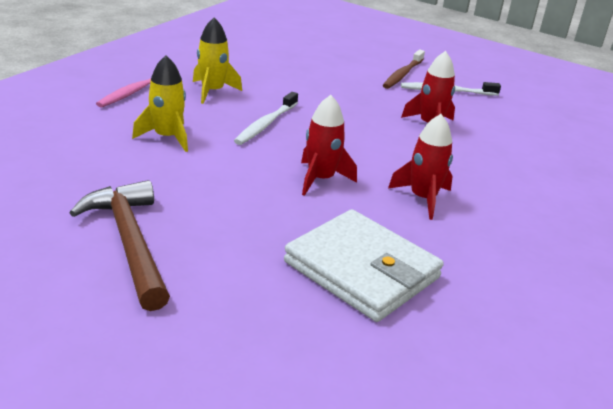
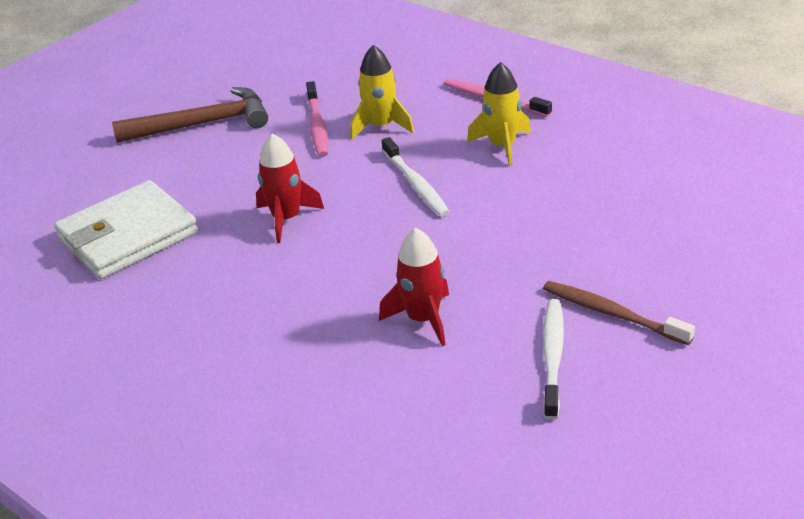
camera: 105 degrees right, 5 degrees up
(156, 169) = (317, 126): none -> pink toothbrush
(266, 124) = (416, 184): white toothbrush -> white toothbrush turned 150 degrees counterclockwise
(423, 198) = (236, 287): red rocket -> none

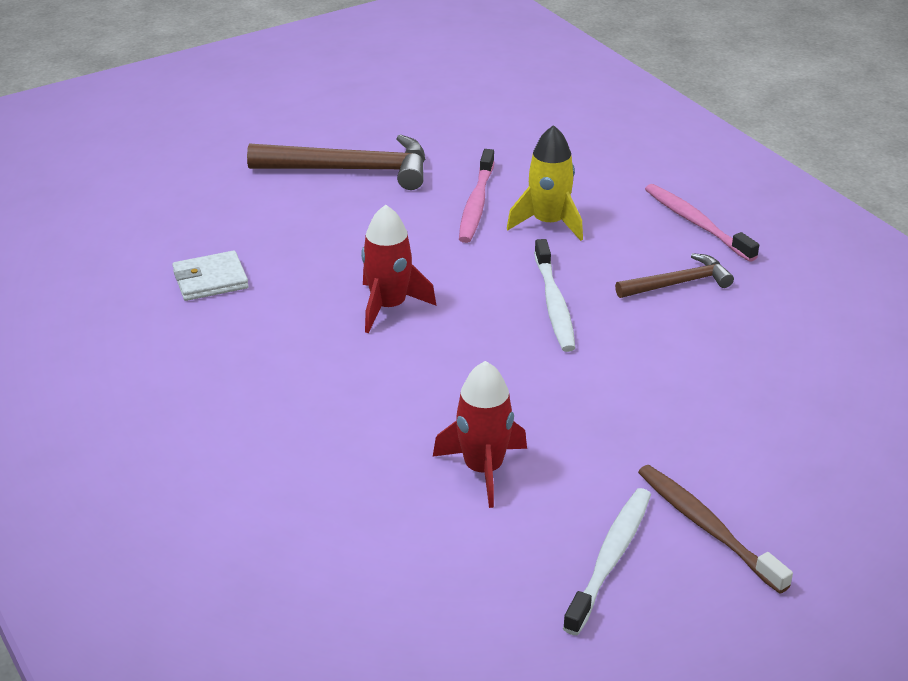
camera: 15 degrees right, 0 degrees up
(128, 236) = (210, 280): white wallet -> white wallet, size x0.50
(502, 146) = (678, 283): yellow rocket -> brown hammer

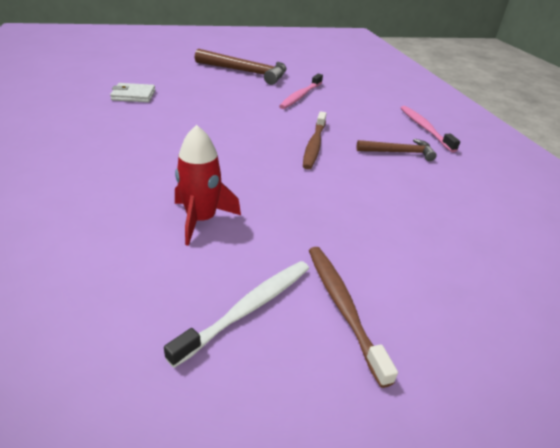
camera: 15 degrees right, 0 degrees up
(389, 307) = (216, 125): red rocket -> none
(548, 223) = (335, 111): yellow rocket -> none
(554, 304) = (314, 145): white toothbrush -> brown toothbrush

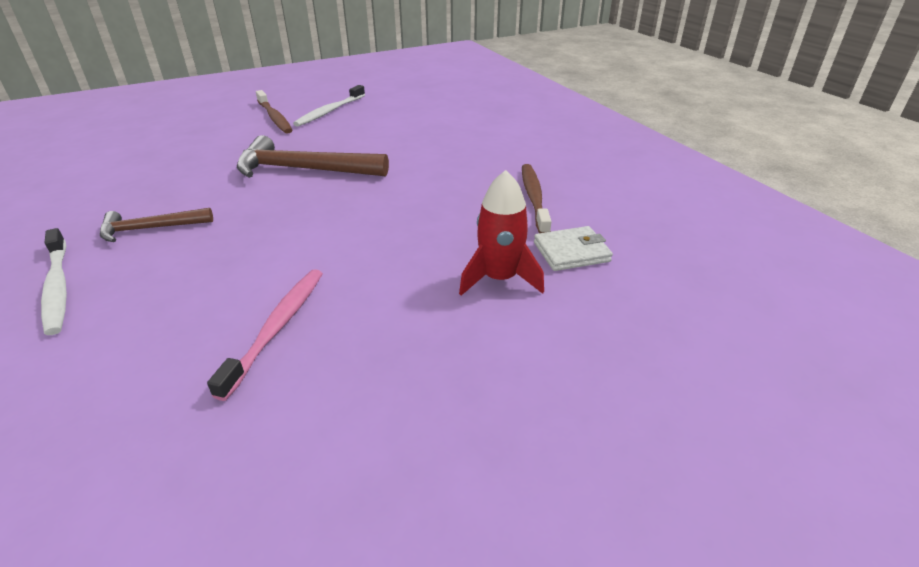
camera: 170 degrees right, 0 degrees up
(201, 220) = (375, 138): red rocket -> red rocket (499, 279)
(246, 72) = (422, 401): brown hammer -> brown hammer (304, 169)
(314, 145) = (271, 218): brown toothbrush -> brown toothbrush (534, 198)
(424, 128) = (57, 287): pink toothbrush -> white toothbrush

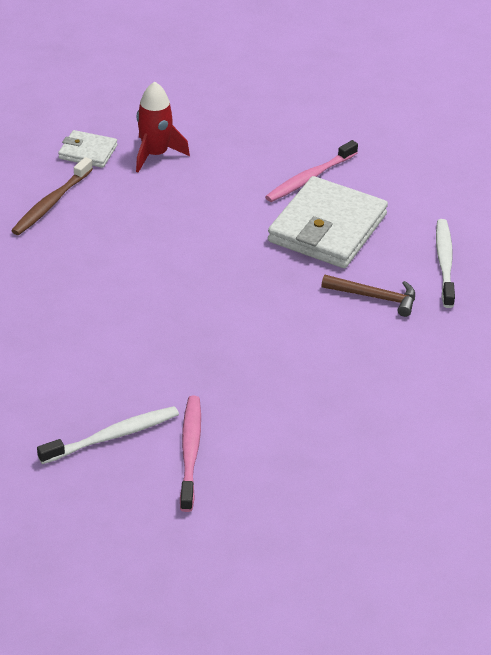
camera: 150 degrees left, 5 degrees up
(227, 273) = (327, 228): none -> white wallet
(274, 117) = (190, 452): brown toothbrush -> pink toothbrush
(304, 169) = (213, 323): brown hammer -> none

